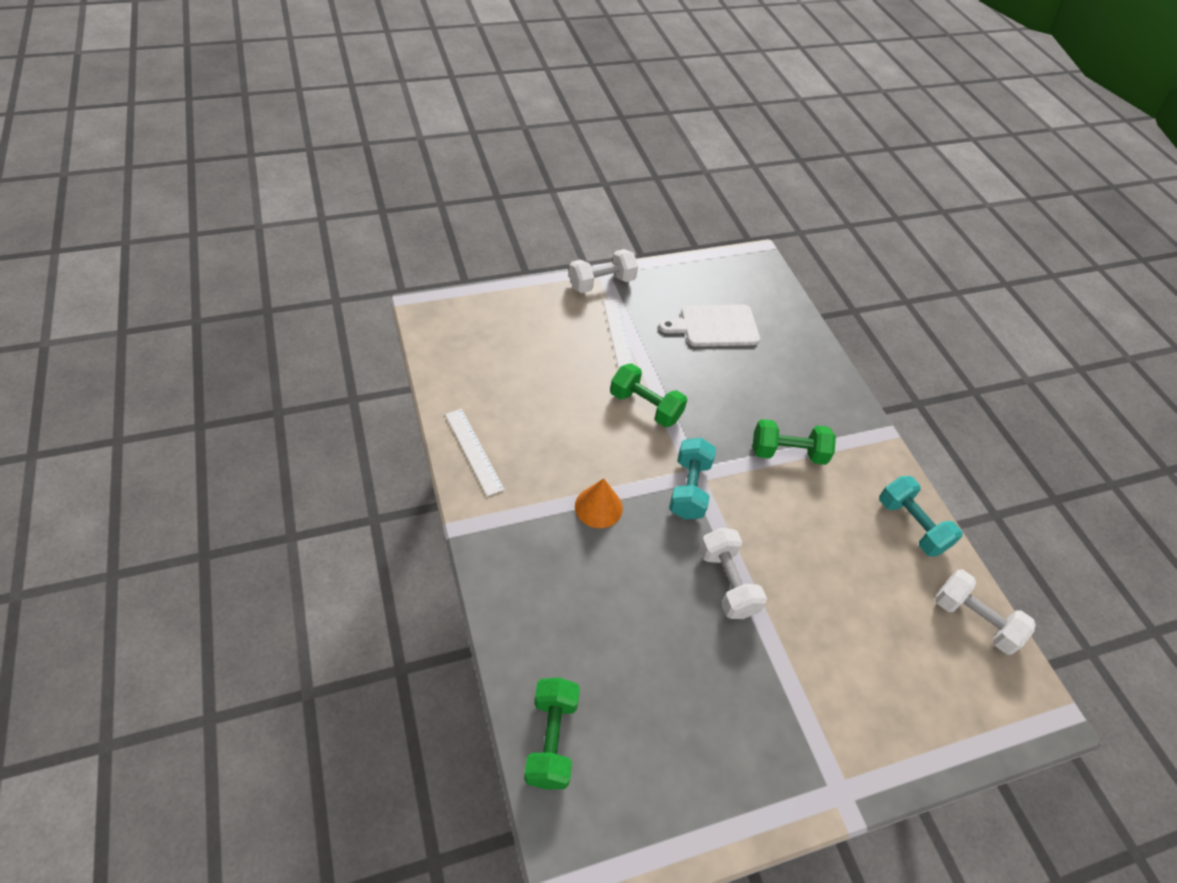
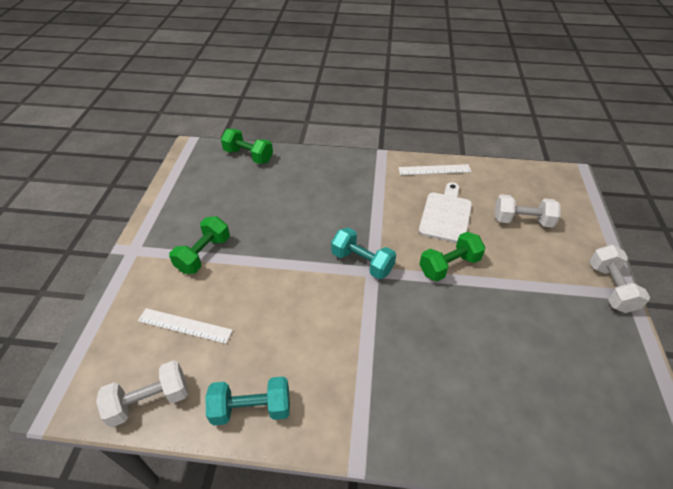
camera: 120 degrees right, 5 degrees down
(598, 507) = (369, 211): orange cone -> none
(618, 334) = (537, 277): white ruler -> white ruler (185, 325)
(715, 326) = (543, 360): white cutting board -> white cutting board (446, 215)
(727, 582) = (281, 253): white dumbbell -> white dumbbell (522, 221)
(788, 453) = (368, 346): green dumbbell -> green dumbbell (204, 254)

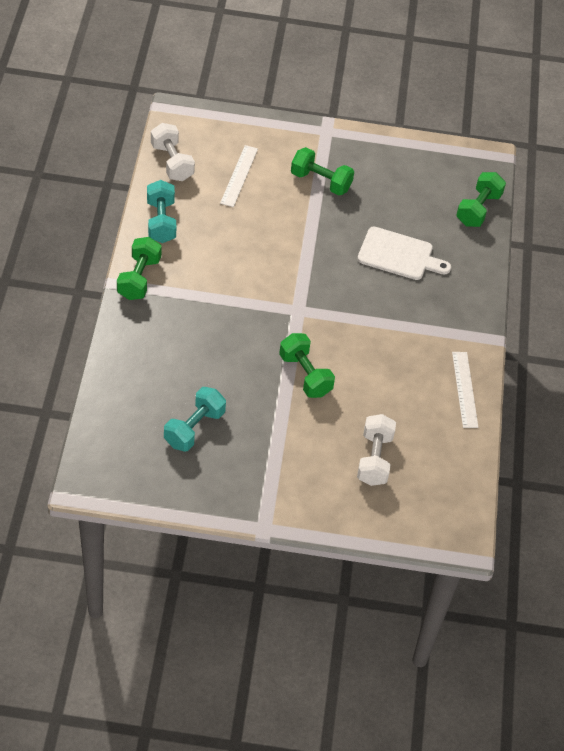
camera: 85 degrees right, 5 degrees up
(346, 430) = (139, 278): none -> green dumbbell
(362, 262) = (310, 303): turquoise dumbbell -> turquoise dumbbell (194, 428)
(446, 215) = (382, 386): white cutting board -> white cutting board (399, 255)
(610, 288) = (273, 512): white dumbbell -> none

